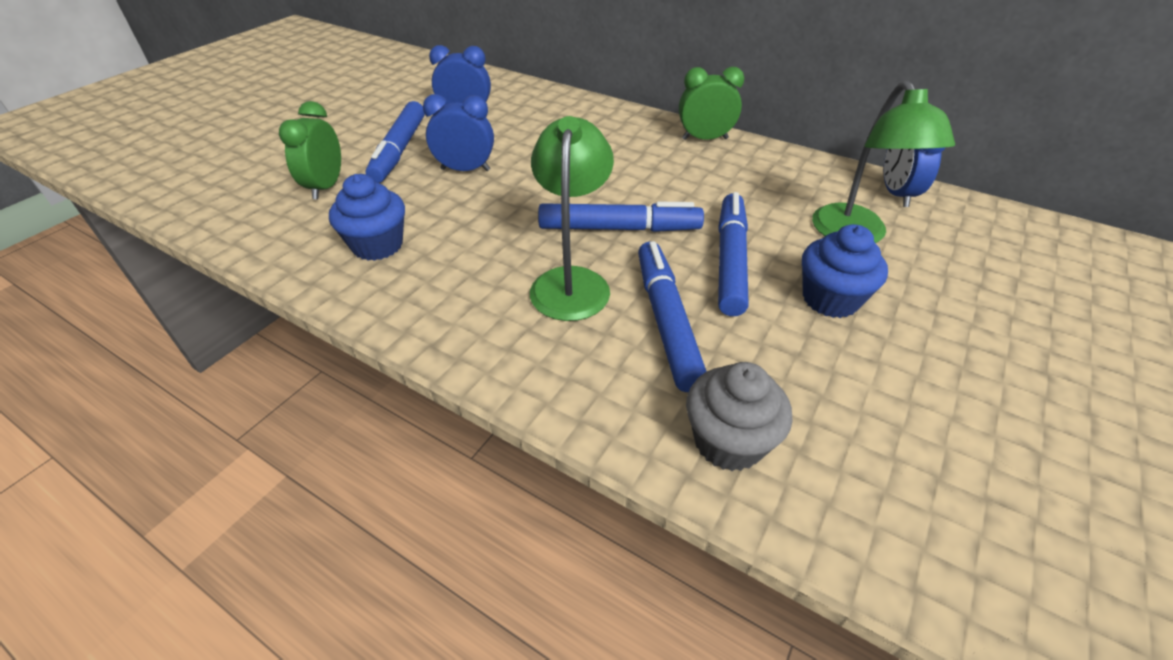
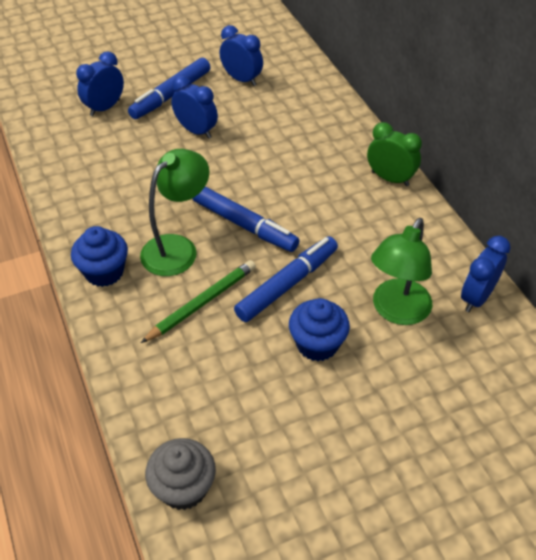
camera: 35 degrees right, 5 degrees up
(326, 187) = (105, 108): green clock -> blue clock
(377, 245) = (97, 167): blue cupcake -> blue cupcake (104, 272)
(666, 322) = (202, 302): blue marker -> green pencil
(728, 441) = (158, 385): grey cupcake -> grey cupcake (183, 487)

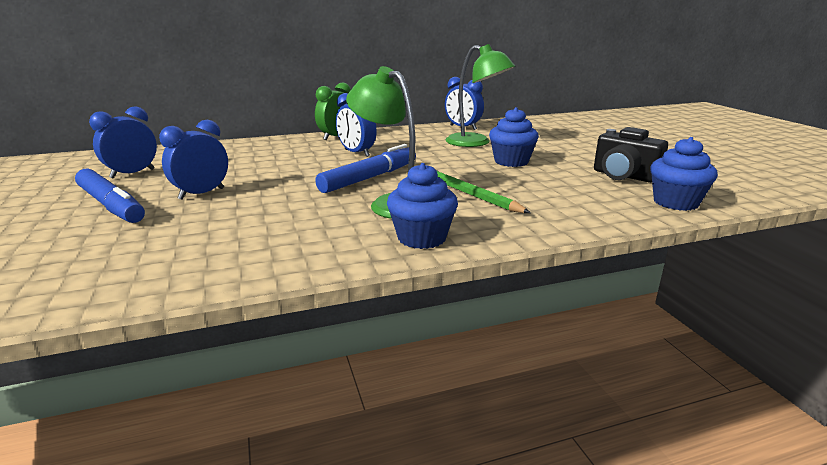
camera: 85 degrees left, 25 degrees down
(105, 108) = (79, 245): blue clock -> blue clock (356, 153)
(183, 487) = (675, 202): grey cupcake -> blue cupcake
(273, 457) = (623, 176): none -> black camera
(286, 285) = (448, 167): blue marker -> none

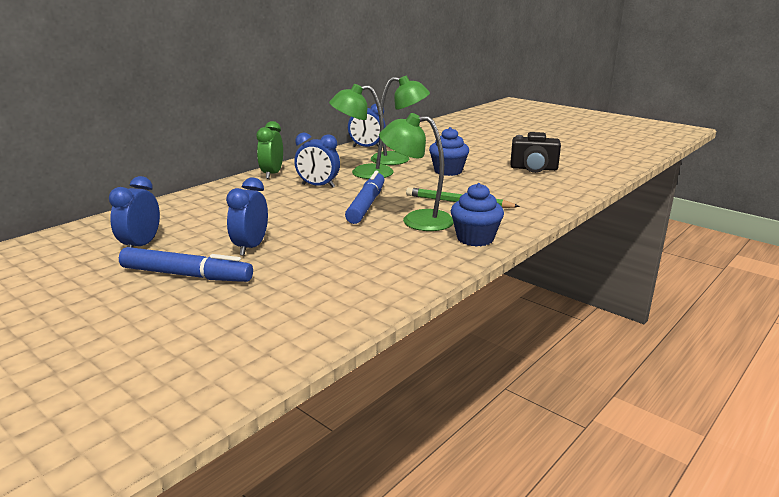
camera: 30 degrees left, 0 degrees up
(419, 149) = (363, 173): none -> green lamp
(675, 202) = (584, 181): blue cupcake -> none

